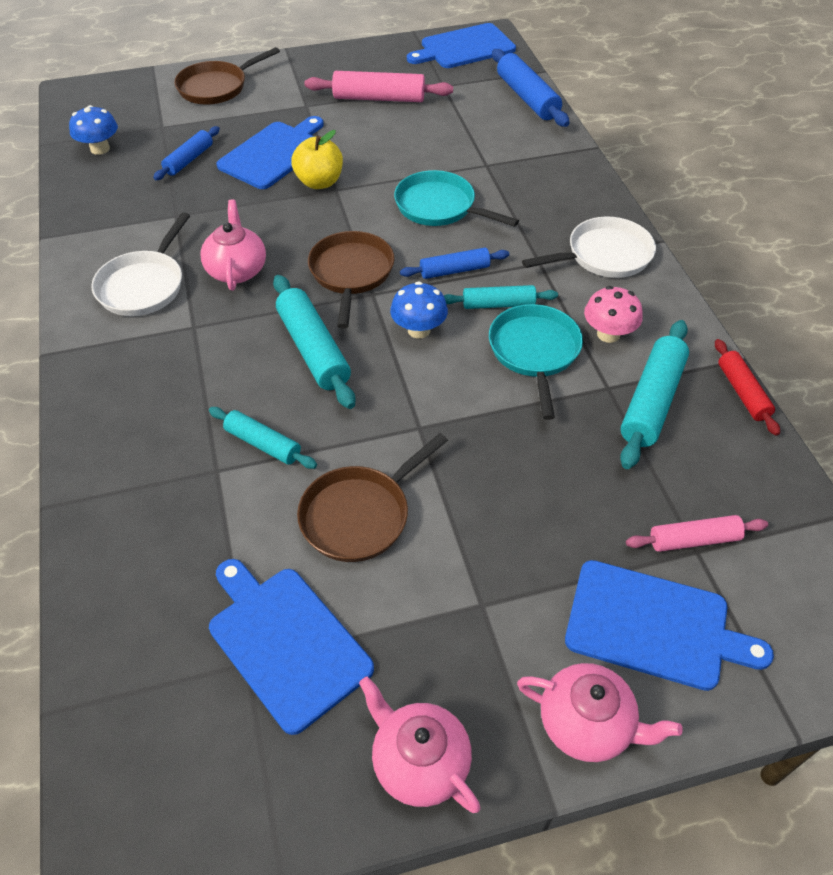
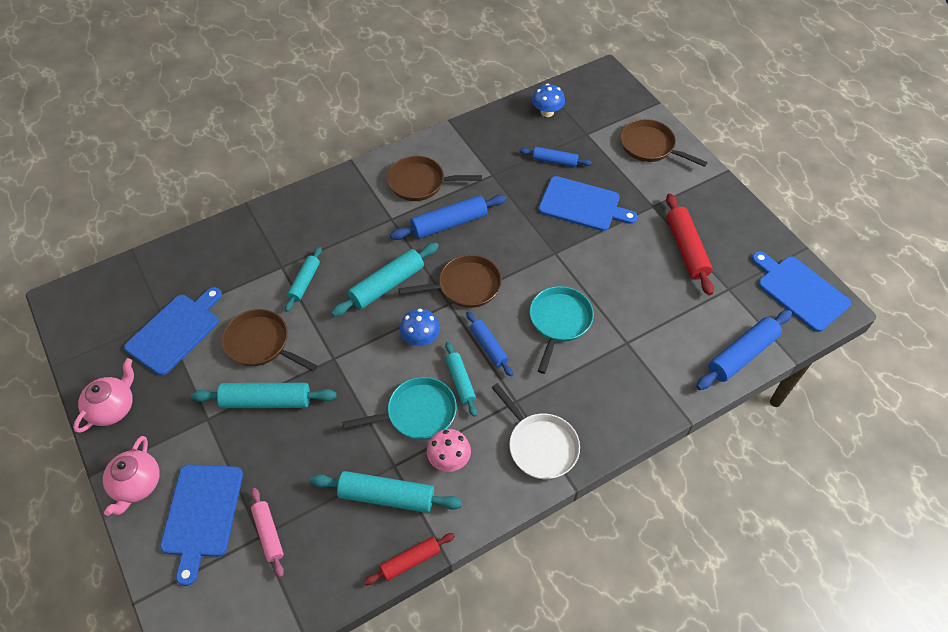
camera: 75 degrees right, 5 degrees up
(144, 285) = (420, 183): white pan -> brown pan
(237, 270) = (449, 223): pink teapot -> blue rolling pin
(319, 182) = (559, 241): yellow apple -> none
(379, 98) = (686, 249): pink rolling pin -> red rolling pin
(470, 519) = (266, 401): none -> turquoise rolling pin

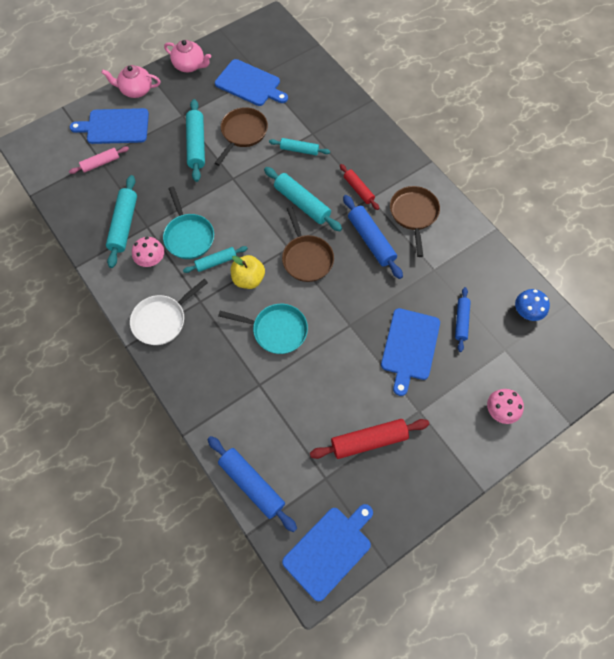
camera: 85 degrees right, 10 degrees up
(410, 561) = (78, 244): red rolling pin -> red rolling pin (358, 190)
(420, 338) = (253, 231): blue mushroom -> none
(488, 347) = (248, 279): blue rolling pin -> yellow apple
(650, 146) = (500, 411): brown pan -> pink mushroom

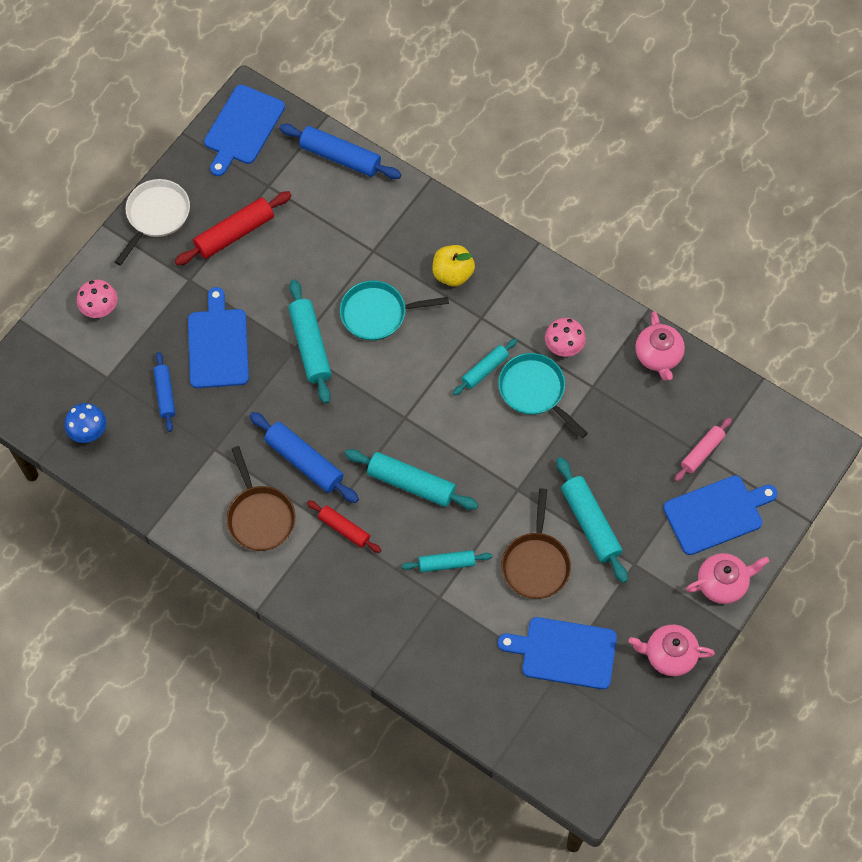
camera: 160 degrees right, 0 degrees up
(90, 232) = (658, 356): none -> pink teapot
(124, 225) = (622, 379): turquoise rolling pin -> turquoise rolling pin (310, 346)
(162, 320) = (513, 282): white pan -> white pan (156, 216)
(248, 279) = (436, 362): yellow apple -> yellow apple (452, 274)
(306, 258) = (376, 411): brown pan -> none

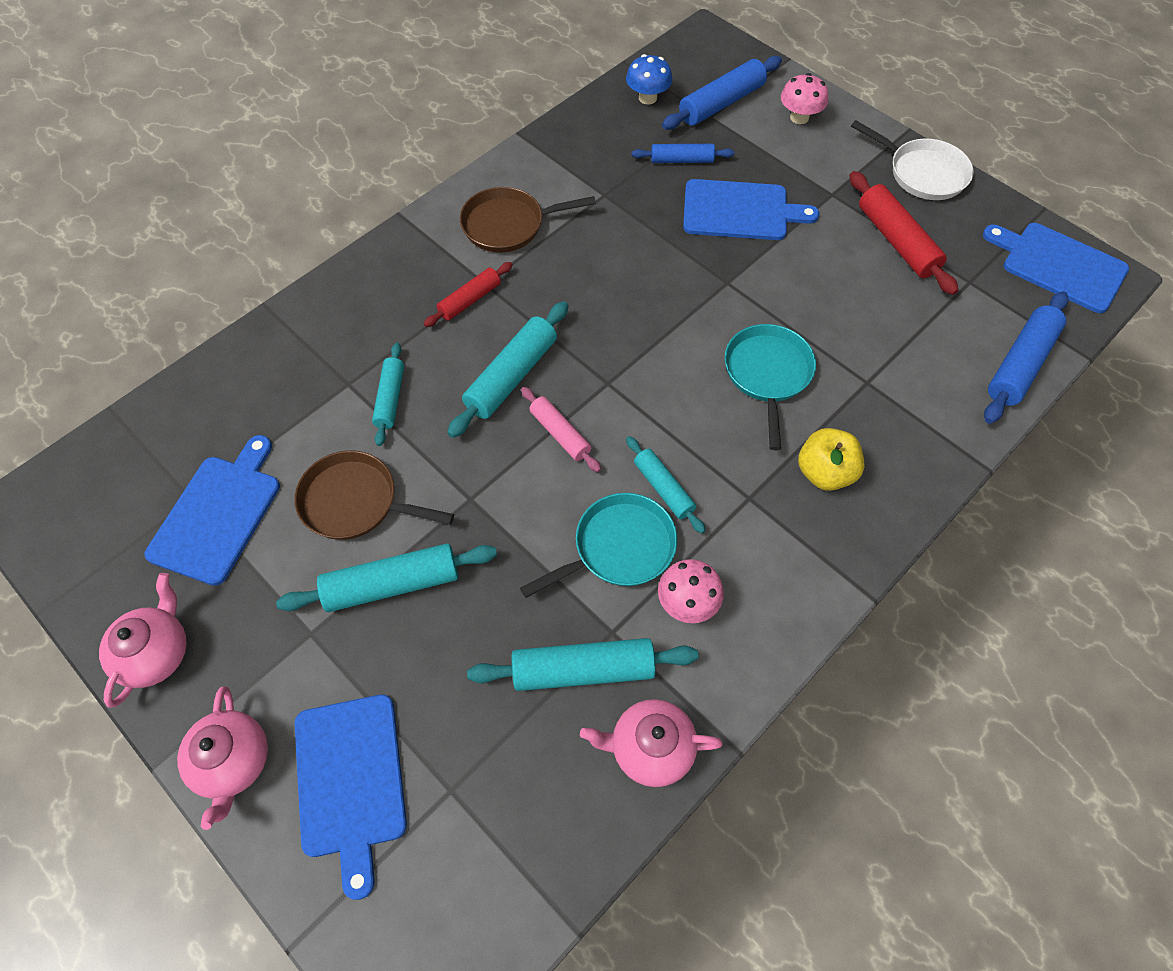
camera: 100 degrees right, 5 degrees down
(304, 462) = (568, 273): blue rolling pin -> blue rolling pin (721, 103)
(310, 346) = (727, 297): turquoise rolling pin -> turquoise rolling pin (583, 669)
(702, 452) = (463, 782): pink rolling pin -> pink rolling pin (560, 434)

